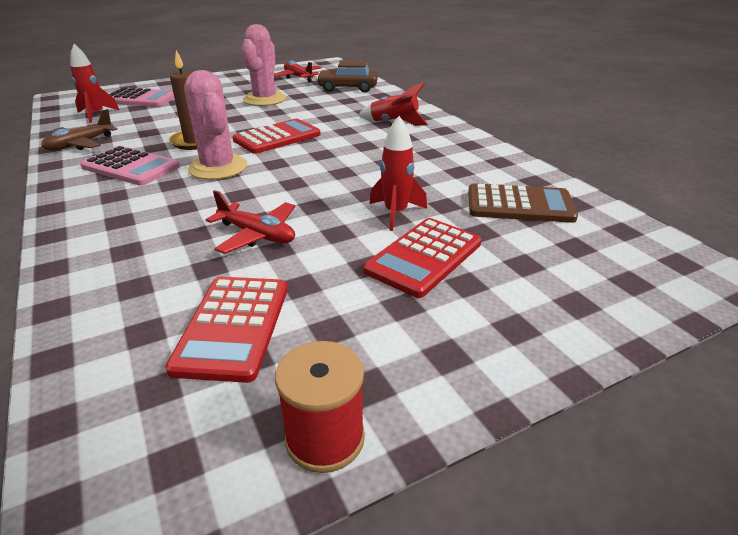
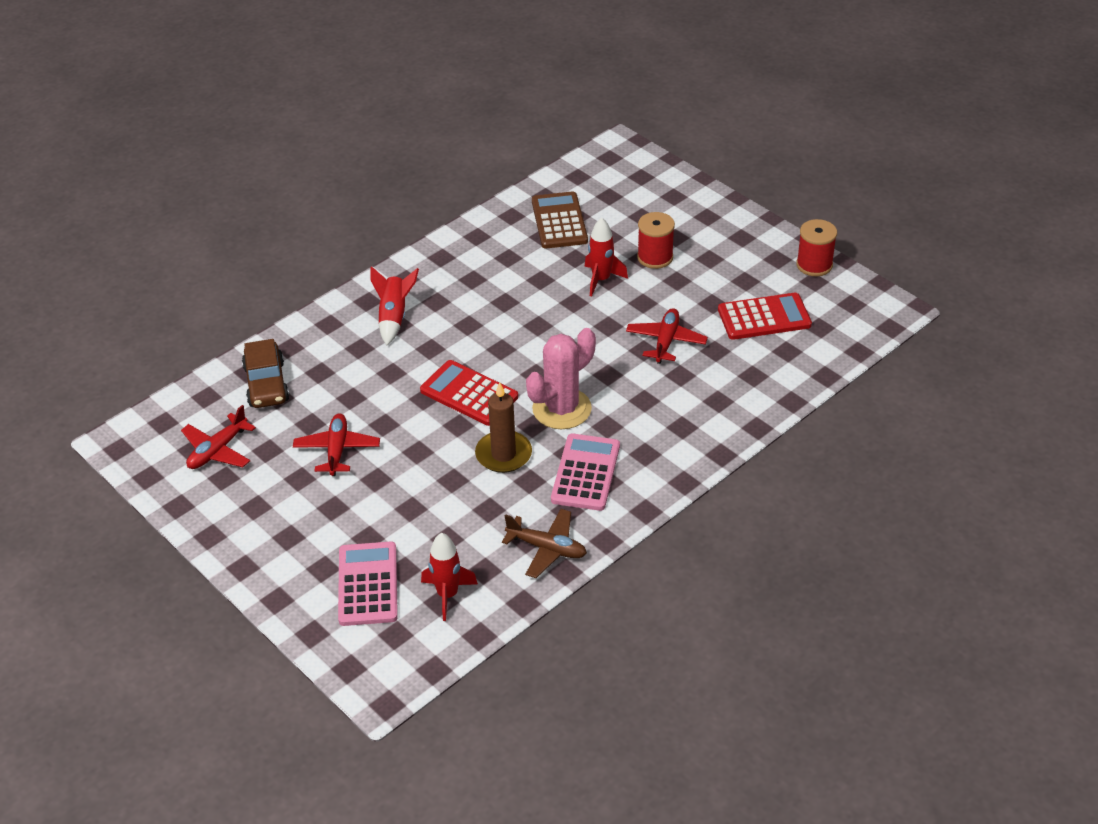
camera: 105 degrees left, 10 degrees up
(264, 99) = (337, 450): pink cactus -> red plane
(424, 257) = (655, 257): red calculator -> red spool

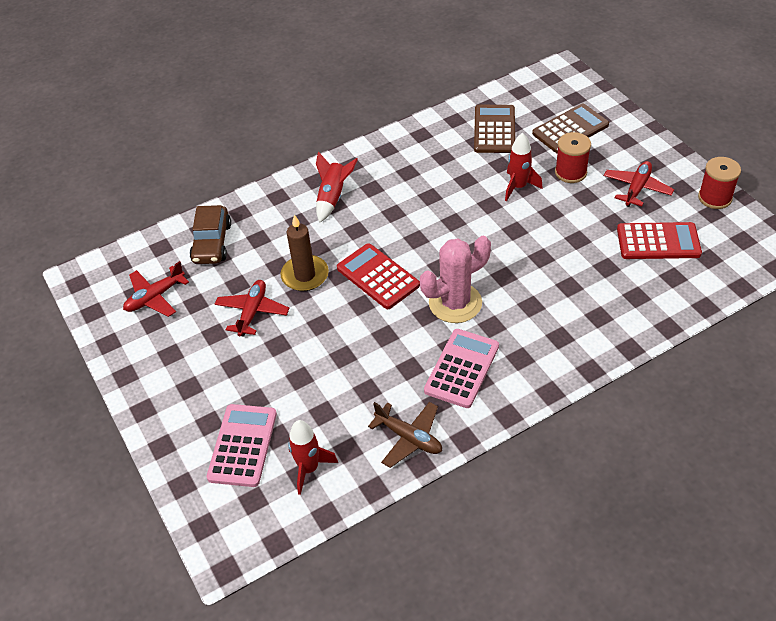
camera: 15 degrees right, 5 degrees up
(503, 454) = (393, 339): brown candle -> brown candle (305, 275)
(644, 211) = (570, 129): none -> brown calculator
(666, 341) = (563, 252): red plane -> red plane (637, 188)

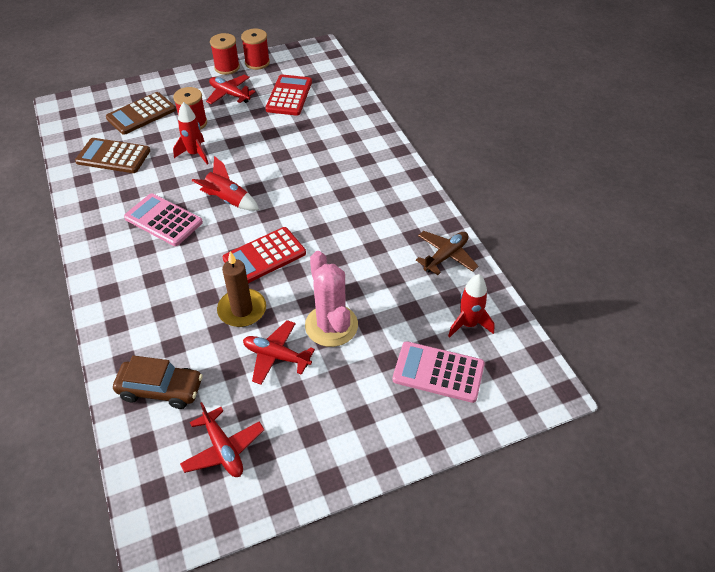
camera: 85 degrees left, 0 degrees up
(333, 197) = (143, 279): red rocket -> red rocket (228, 200)
(455, 303) = (313, 210): pink cactus -> pink cactus (331, 325)
(461, 368) = (383, 216): pink calculator -> pink calculator (163, 220)
(570, 129) = (141, 114): brown calculator -> brown calculator turned 105 degrees counterclockwise
(690, 173) = (227, 67): none -> red spool

